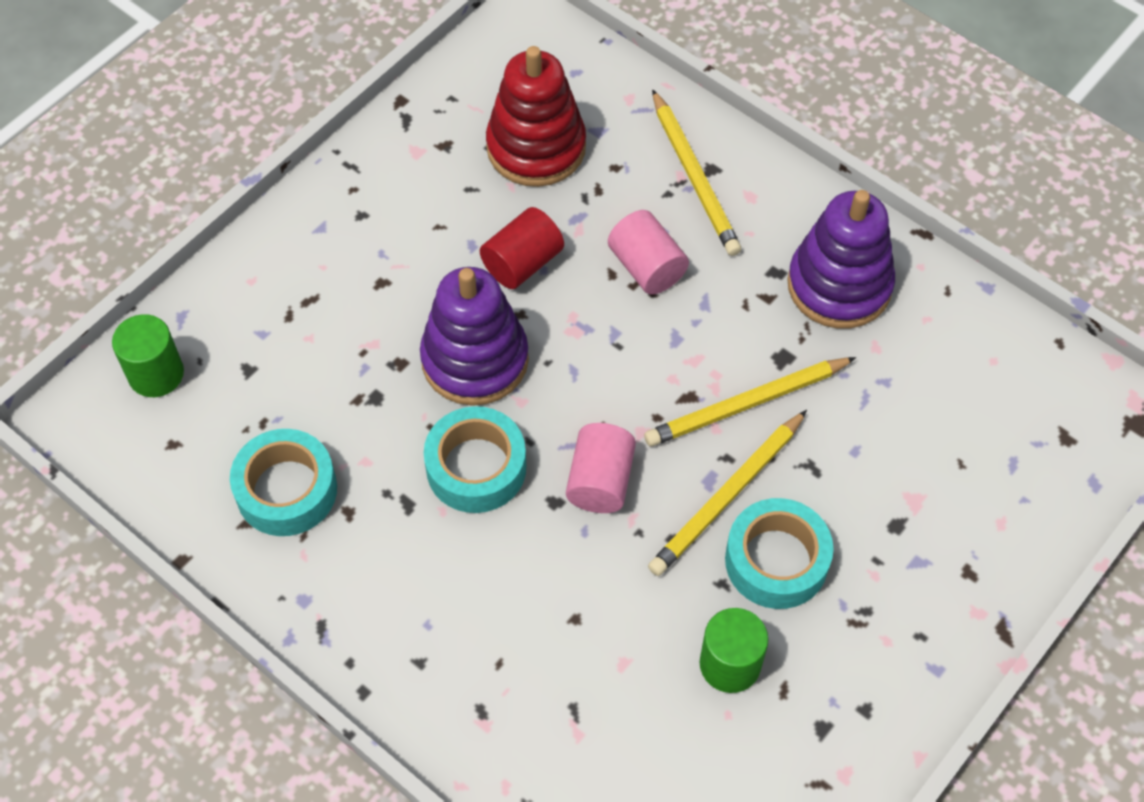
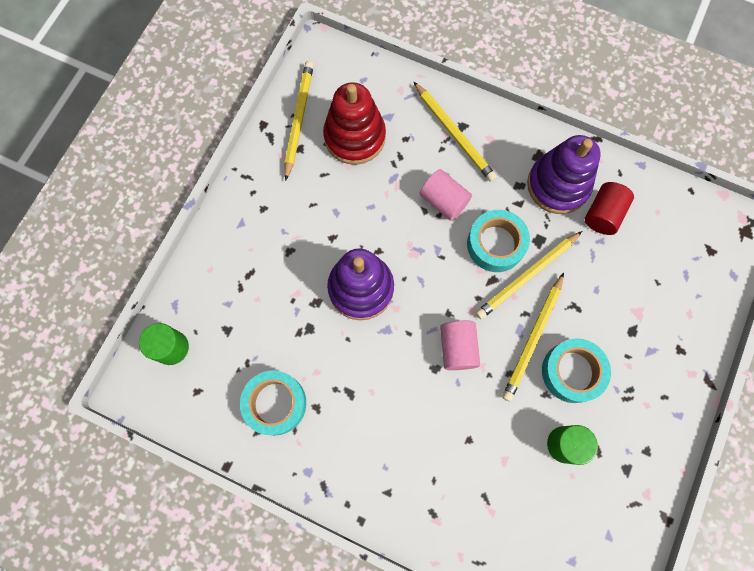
camera: 15 degrees left, 15 degrees up
(457, 105) = (298, 120): none -> yellow pencil
(476, 467) = (383, 359): turquoise tape -> turquoise tape (495, 244)
(522, 263) = (370, 217): red cylinder -> red cylinder (603, 214)

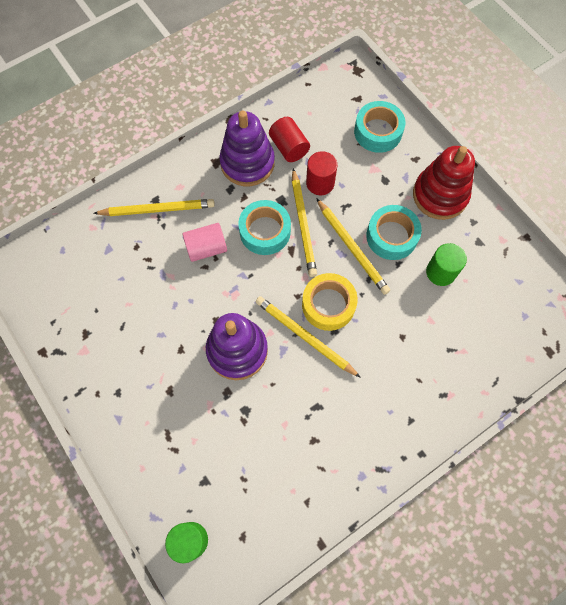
camera: 60 degrees left, 5 degrees down
(275, 403) = (291, 473): turquoise tape -> turquoise tape (378, 132)
(298, 120) = (59, 320): yellow pencil -> yellow pencil (305, 337)
(354, 137) = (107, 284): red stacking toy -> red stacking toy (440, 195)
(457, 348) = (328, 305): pink cylinder -> yellow tape
(584, 267) = (320, 183): none -> red cylinder

